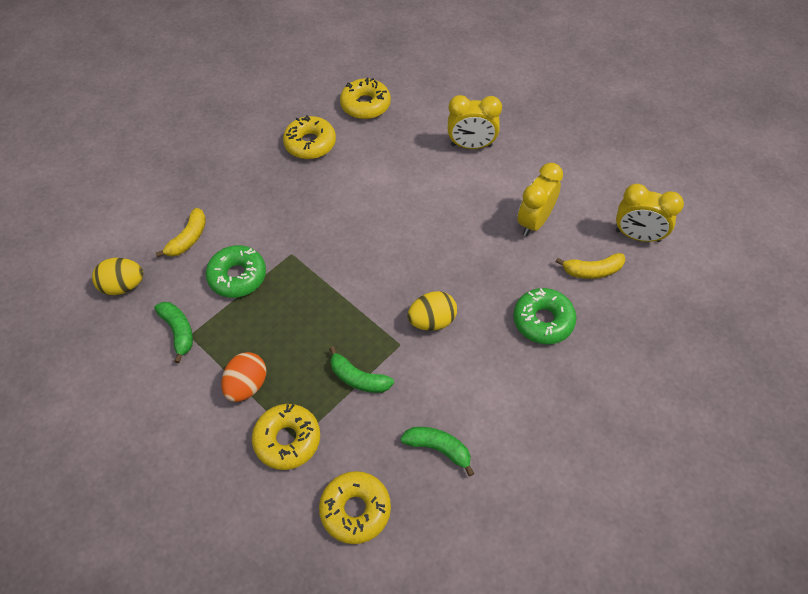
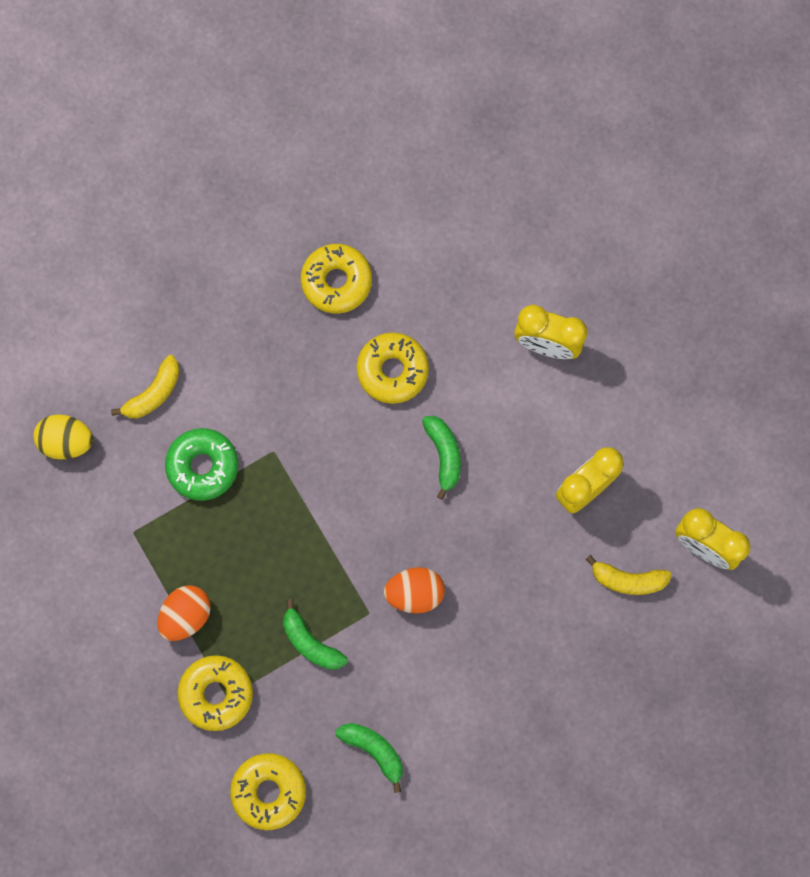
camera: 15 degrees right, 20 degrees up
(178, 331) = (121, 523): green banana -> green banana (444, 455)
(365, 105) = (427, 233): yellow donut -> yellow donut (392, 370)
(432, 321) = (414, 593): yellow egg -> orange egg
(543, 321) = (543, 630): green donut -> none

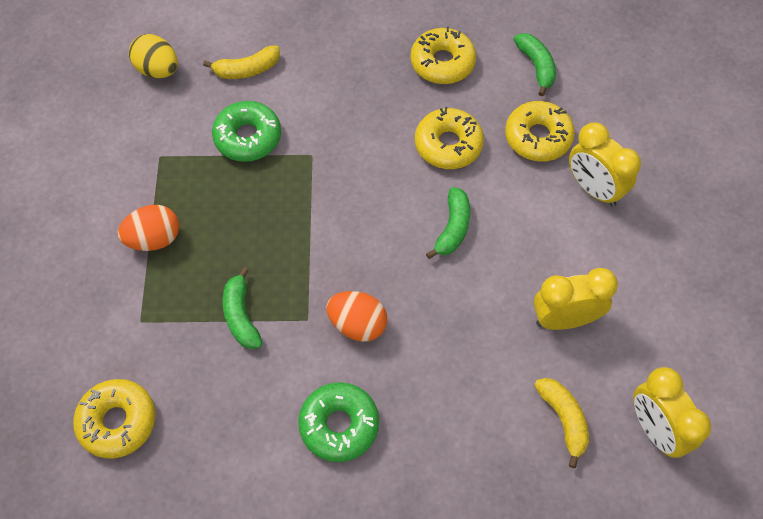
camera: 30 degrees right, 15 degrees down
(216, 694) = (133, 313): yellow donut -> yellow donut (538, 137)
(374, 750) = (233, 439): green banana -> green banana (536, 66)
(451, 689) = (339, 425): none -> green donut
(628, 580) = (563, 419): yellow banana -> yellow banana turned 150 degrees counterclockwise

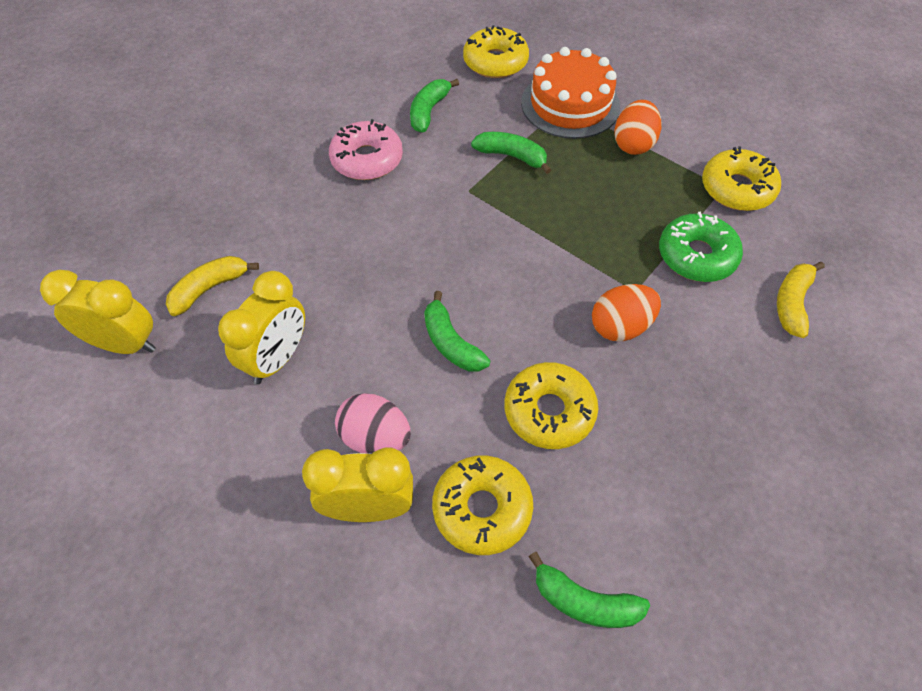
camera: 130 degrees right, 5 degrees down
(136, 316) = (570, 104): none -> orange cake
(158, 70) = (840, 236): yellow egg -> none
(237, 425) = (429, 111): none -> green banana
(339, 425) = (367, 159): green donut -> pink donut
(357, 324) = (431, 216): orange egg -> orange egg (620, 326)
(442, 63) = (671, 494): yellow donut -> yellow donut (737, 189)
(554, 218) = (375, 437): none -> pink egg
(563, 419) = (209, 289): yellow banana -> yellow banana turned 120 degrees clockwise

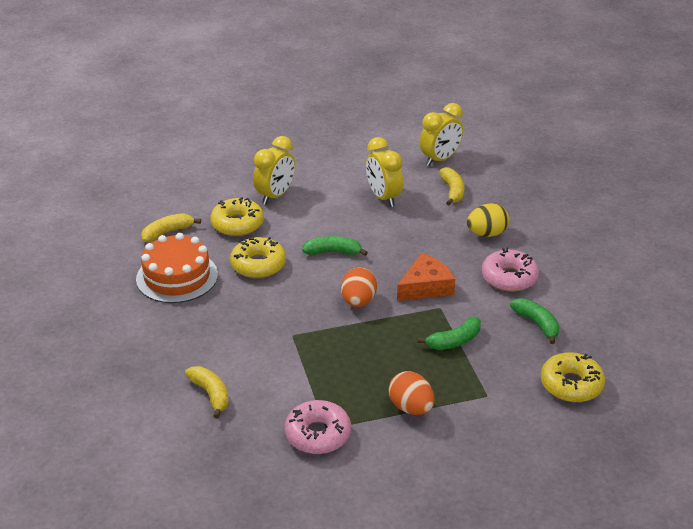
camera: 125 degrees right, 20 degrees down
(292, 212) = (486, 234): none -> yellow egg
(375, 437) = (306, 209): pink egg -> none
(442, 218) = (425, 286): none -> orange cheese
(570, 104) = (484, 399): orange cake -> orange cake (177, 277)
(585, 601) = (167, 232): green banana -> yellow banana
(620, 326) = (276, 315): orange egg -> orange egg (358, 301)
(696, 256) = (287, 376): green donut -> none
(737, 189) = (318, 434): yellow donut -> pink donut

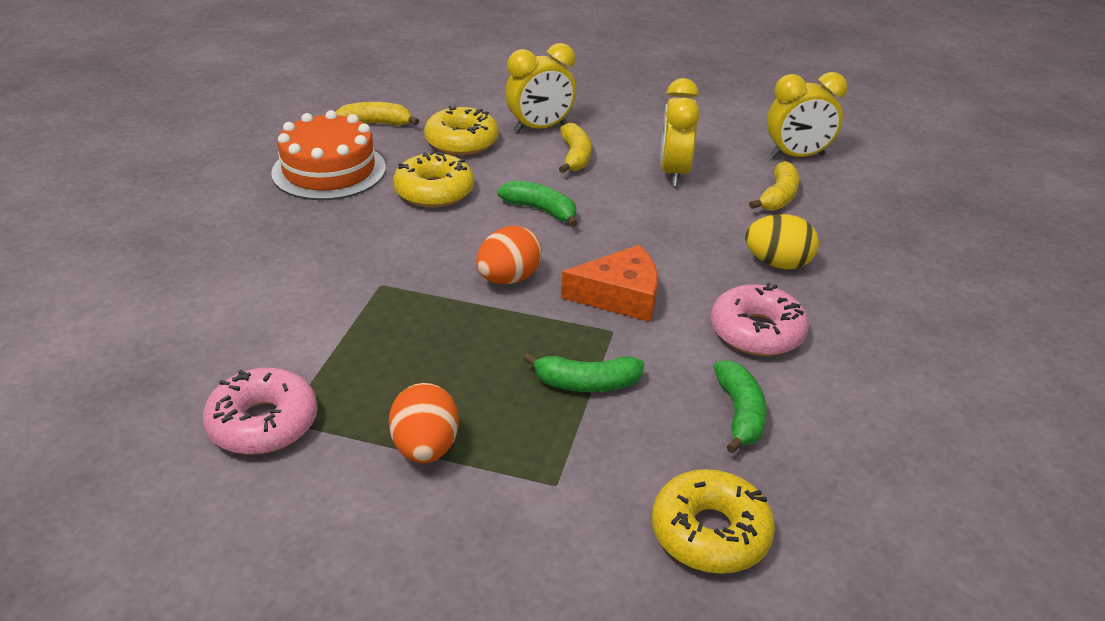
camera: 30 degrees right, 0 degrees up
(210, 394) = (202, 312): yellow banana -> yellow banana (575, 157)

